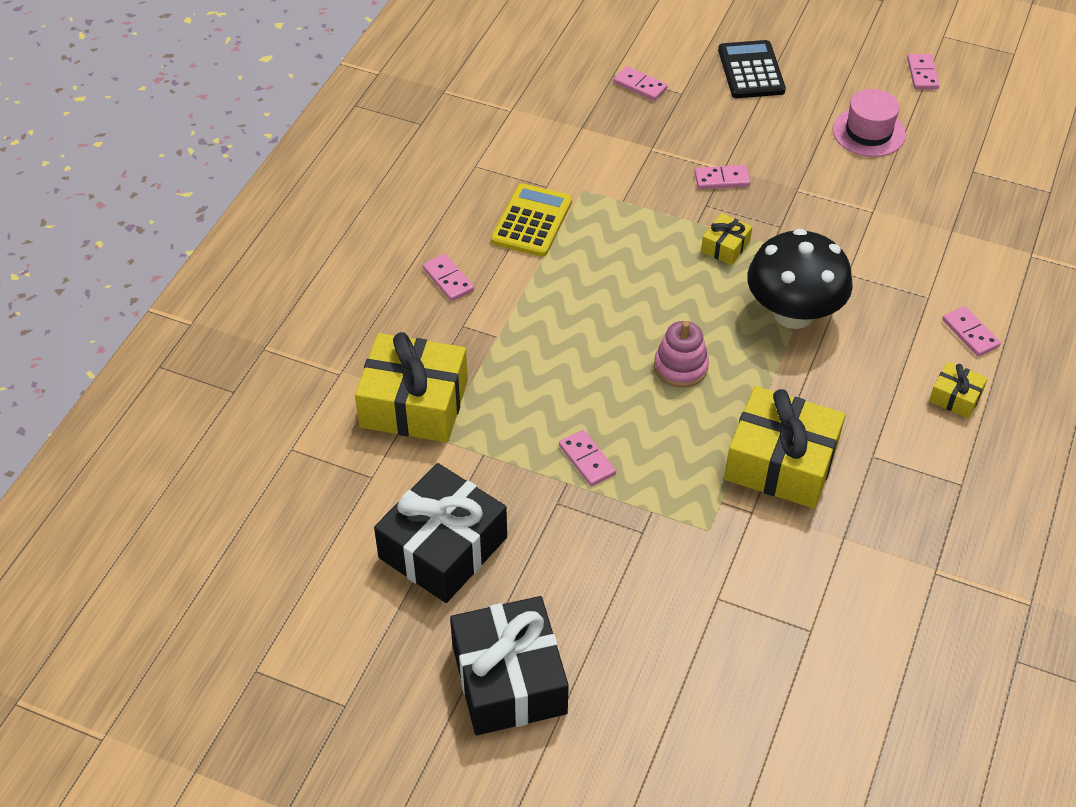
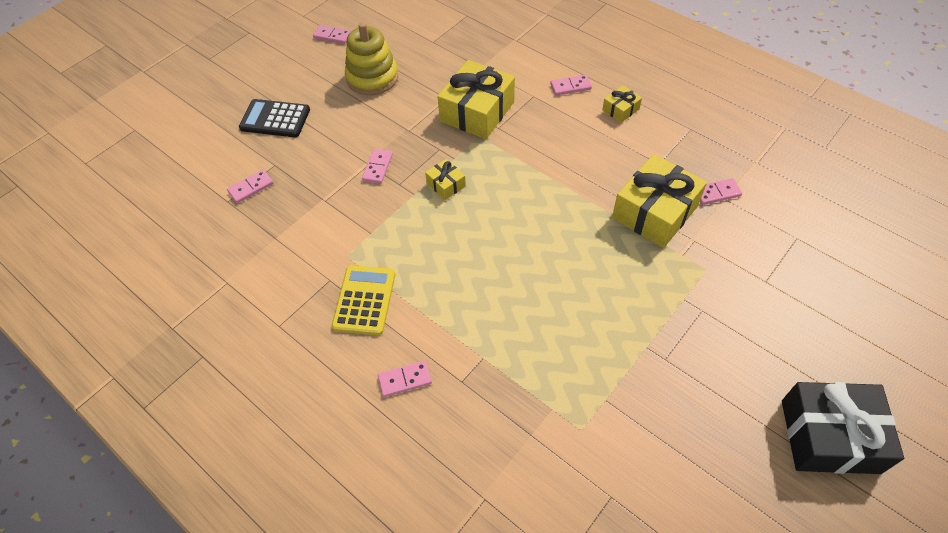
camera: 70 degrees left, 5 degrees up
(414, 404) = (537, 441): yellow gift -> yellow gift (477, 111)
(443, 547) = (697, 454): black gift -> none
(531, 221) = (364, 300): yellow calculator -> yellow calculator turned 60 degrees clockwise
(587, 460) = (627, 327): pink domino -> pink domino (716, 193)
(680, 367) = (553, 244): pink stacking toy -> none
(793, 313) = (523, 166): black mushroom -> none
(868, 132) = (372, 78): pink hat -> yellow stacking toy

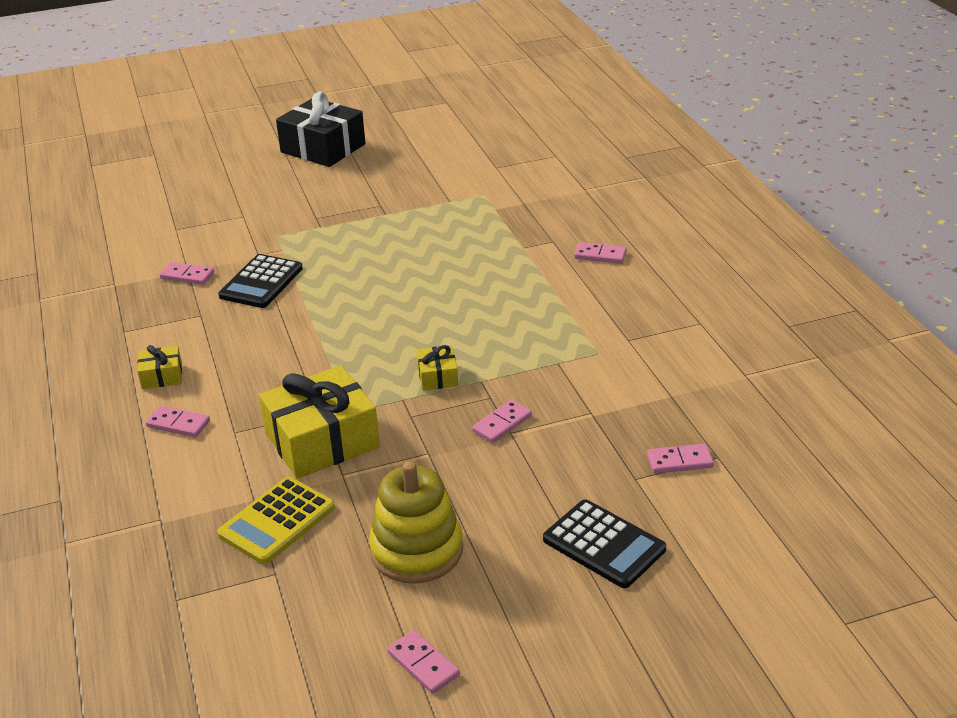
camera: 150 degrees left, 20 degrees down
(364, 300) = (602, 313): yellow calculator -> yellow calculator (277, 521)
(655, 212) = (261, 282): yellow gift -> black calculator

